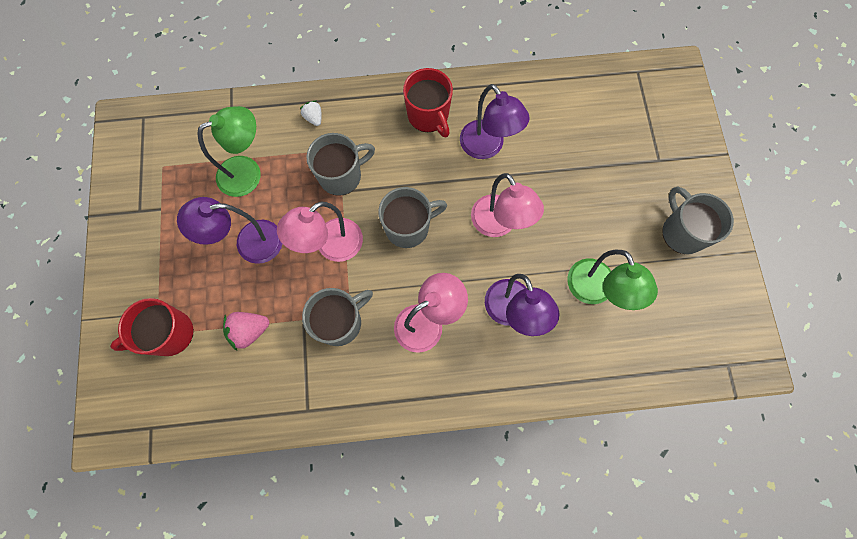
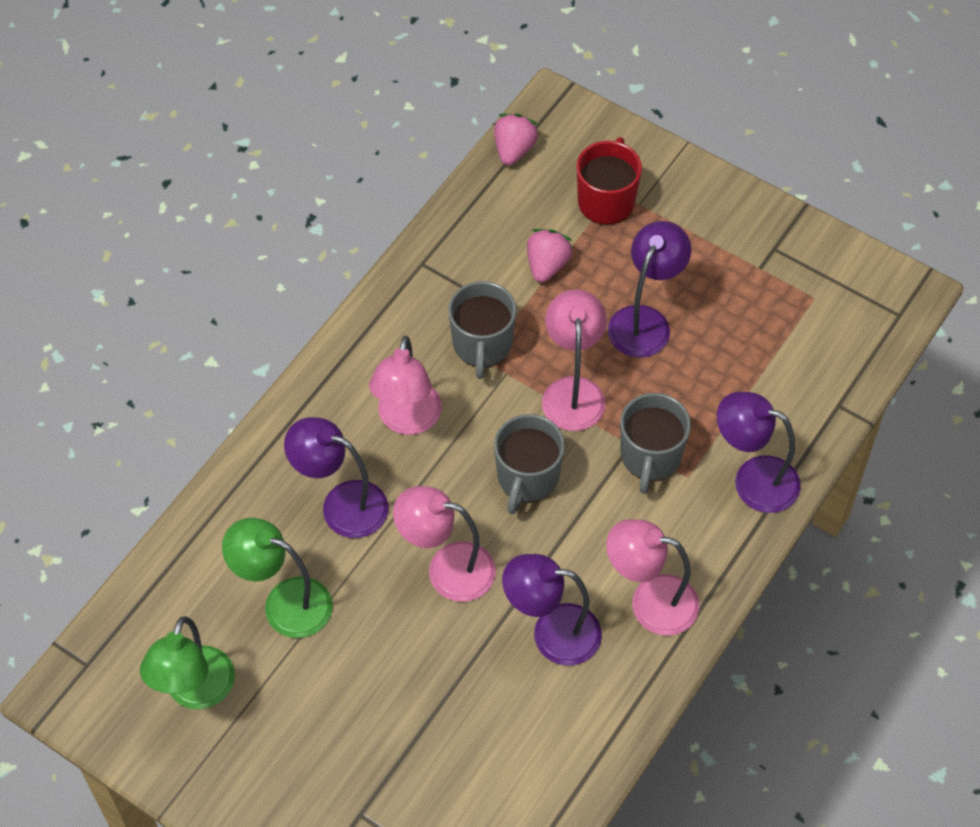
camera: 130 degrees right, 15 degrees down
(166, 428) = (514, 150): none -> pink strawberry
(248, 172) = (735, 371): green lamp -> green lamp (195, 692)
(314, 118) = (753, 479): white strawberry -> purple lamp
(428, 116) = (650, 602): red mug -> pink lamp
(682, 232) = (256, 755): grey mug -> none

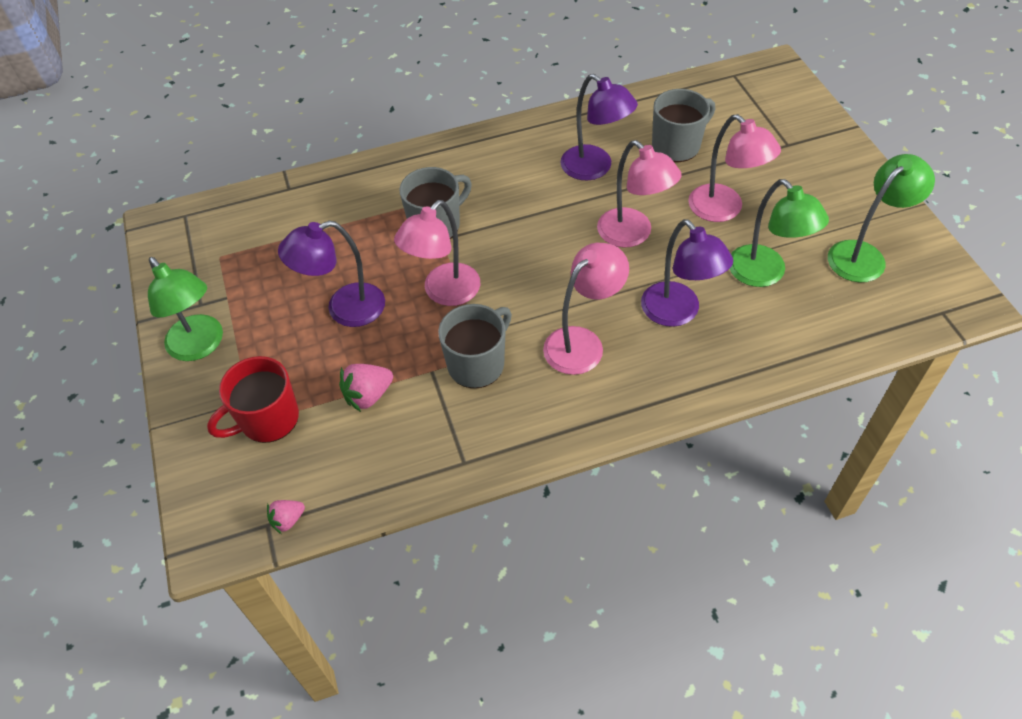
camera: 140 degrees left, 5 degrees down
(514, 150) = (288, 520): pink strawberry -> pink strawberry, size x0.63
(527, 478) = (530, 257): grey mug -> grey mug (677, 145)
(650, 602) = (519, 153): pink lamp -> pink lamp (724, 210)
(728, 217) = (200, 346): none -> green lamp
(753, 479) = (388, 179): purple lamp -> none

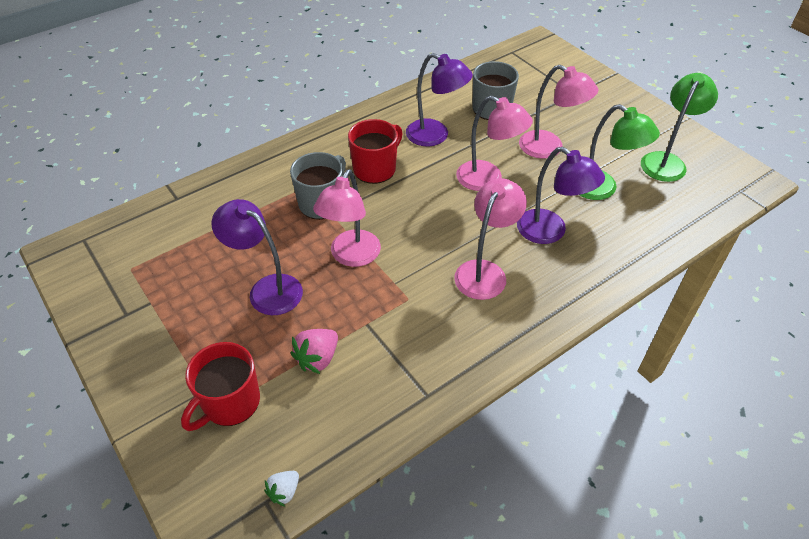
camera: 20 degrees left, 5 degrees down
(200, 346) = (139, 352): green lamp -> none
(288, 520) = (284, 492): pink strawberry -> white strawberry
(344, 309) = (267, 289): purple lamp -> purple lamp turned 75 degrees clockwise
(477, 364) = (404, 308): grey mug -> none
(510, 196) = (375, 169): none -> red mug

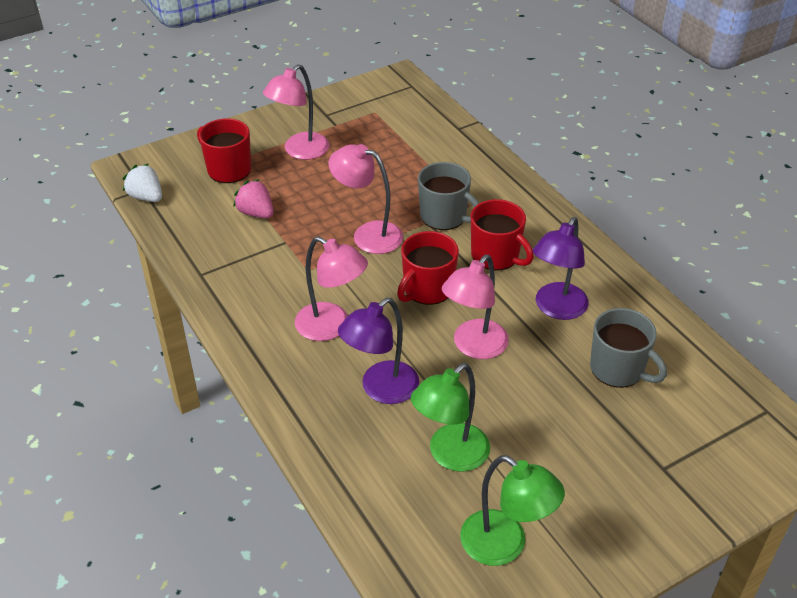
camera: 95 degrees right, 5 degrees down
(267, 289) = (337, 184): purple lamp -> none
(284, 492) = (146, 197): white strawberry -> white strawberry, size x1.58
(424, 210) = (427, 289): none -> red mug
(549, 148) = (533, 415): pink lamp -> pink lamp (300, 151)

